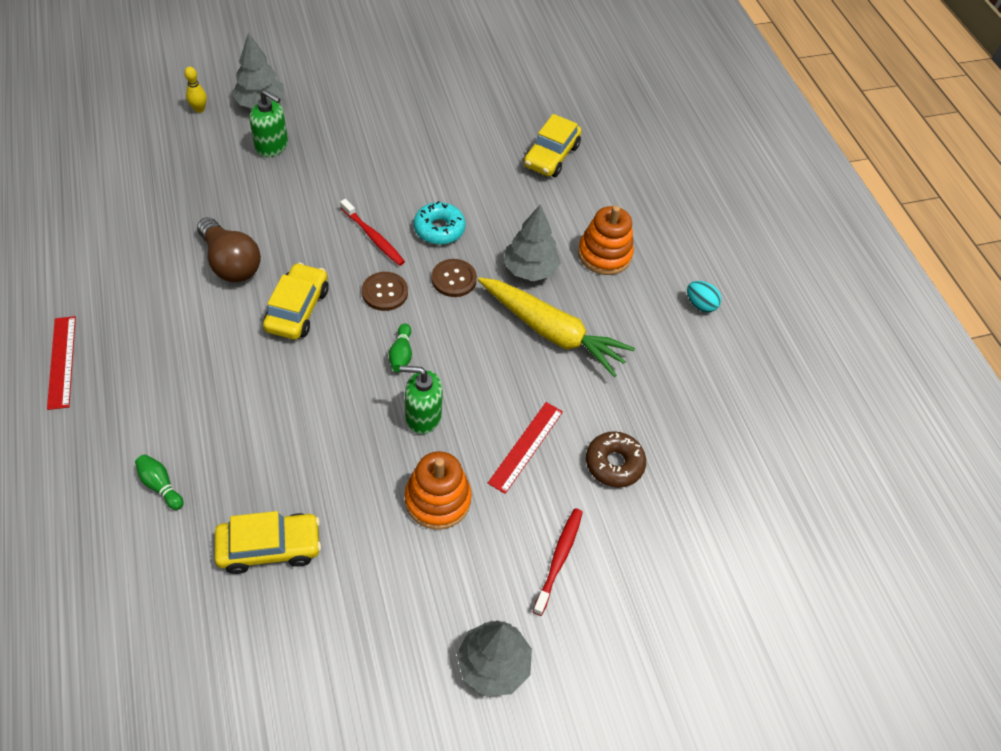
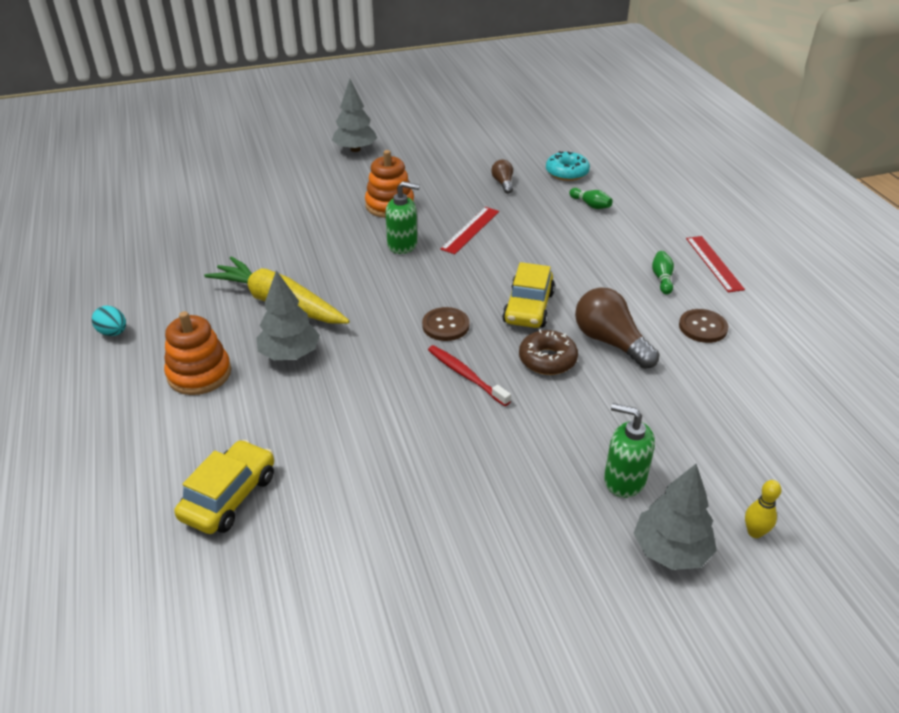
camera: 175 degrees left, 15 degrees down
(270, 547) = (503, 183): yellow car -> brown light bulb
(401, 354) = (424, 281): green bowling pin -> green bowling pin (662, 278)
(439, 229) = (390, 388): turquoise donut -> turquoise donut (567, 172)
(454, 279) = (374, 341): brown button -> brown button (702, 327)
(526, 446) = (319, 232): red ruler -> red ruler (470, 230)
(558, 559) = (306, 184): red toothbrush -> none
(614, 464) = (250, 226): brown donut -> brown donut (547, 359)

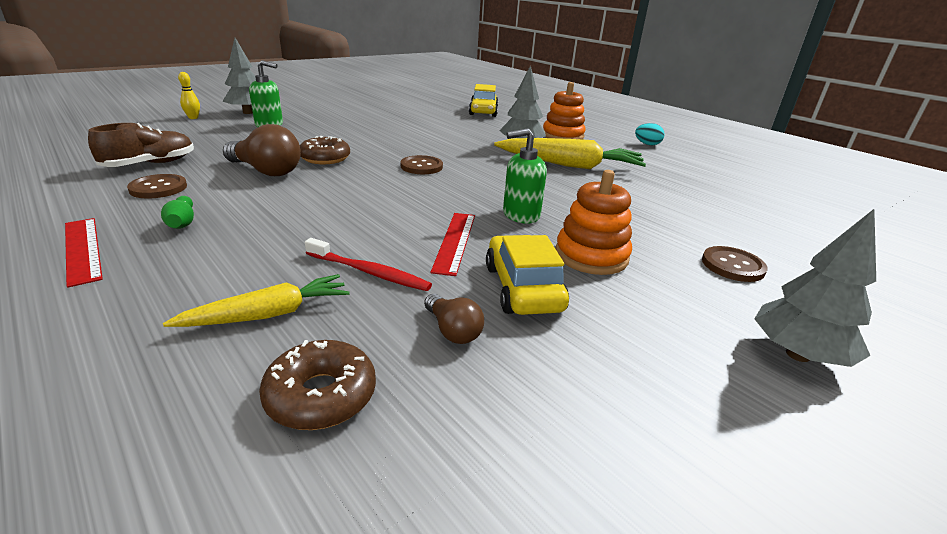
camera: 155 degrees right, 10 degrees down
(309, 185) = (732, 266): none -> brown button
(466, 375) = (388, 147): red toothbrush -> red toothbrush (369, 272)
(528, 308) = (350, 183): yellow car -> yellow car (523, 288)
(567, 172) = (321, 395): turquoise donut -> brown donut
(590, 205) = (268, 314): green bowling pin -> yellow carrot
(735, 375) = (150, 164): none -> brown shoe

